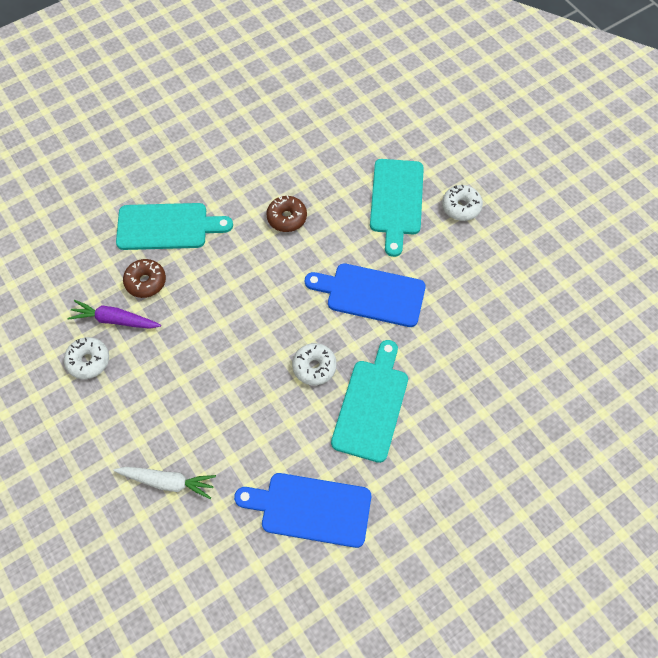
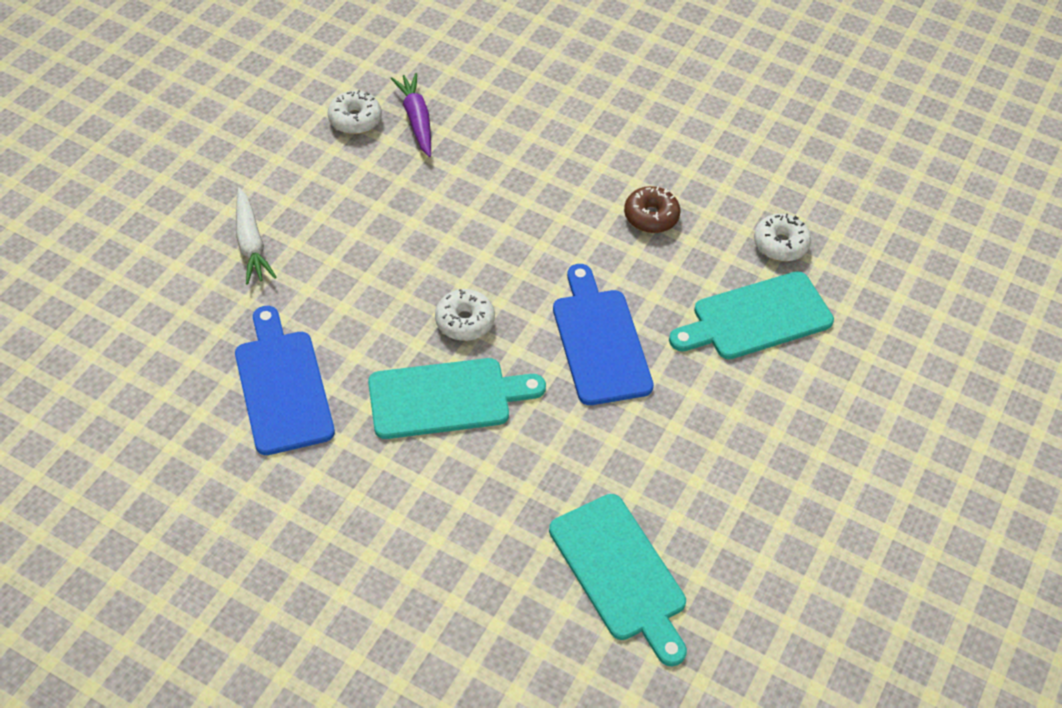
camera: 60 degrees right, 10 degrees down
(145, 282) = (479, 125): brown donut -> none
(167, 227) = (562, 114): turquoise cutting board -> turquoise cutting board (620, 573)
(461, 207) = (799, 393): white donut -> white donut (780, 244)

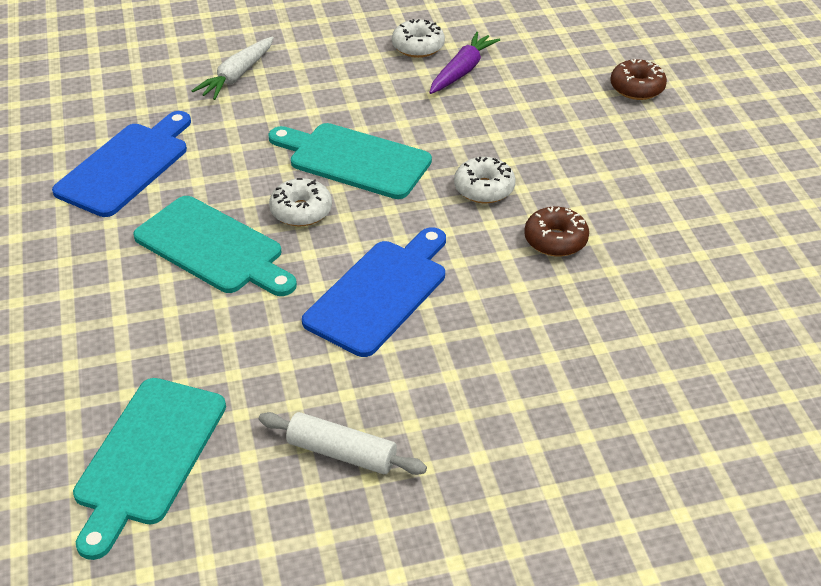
camera: 50 degrees right, 10 degrees down
(551, 54) = (637, 88): none -> brown donut
(723, 466) = (341, 453): none -> white rolling pin
(756, 318) = (539, 372): turquoise cutting board -> turquoise cutting board (354, 160)
(780, 244) = (647, 335): white donut -> white donut (484, 188)

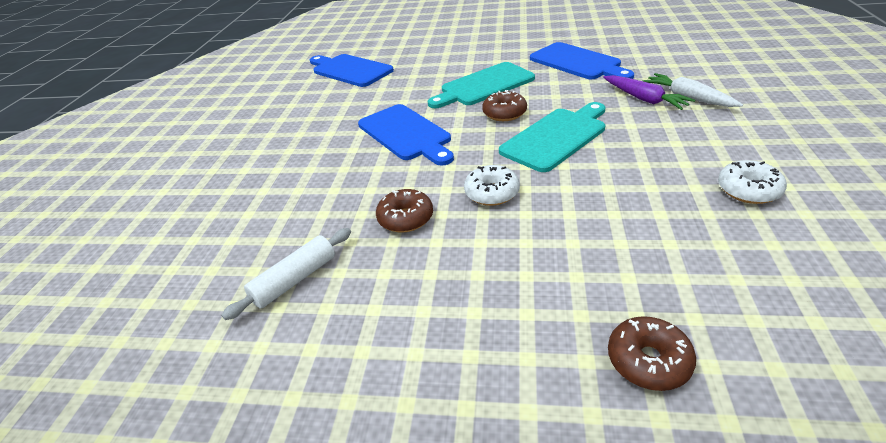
camera: 115 degrees right, 5 degrees down
(148, 457) = (350, 70): turquoise cutting board -> blue cutting board
(301, 211) = (504, 113): white donut -> brown donut
(341, 453) = (303, 113): white rolling pin -> white rolling pin (295, 280)
(462, 71) = (696, 212): purple carrot -> purple carrot (644, 99)

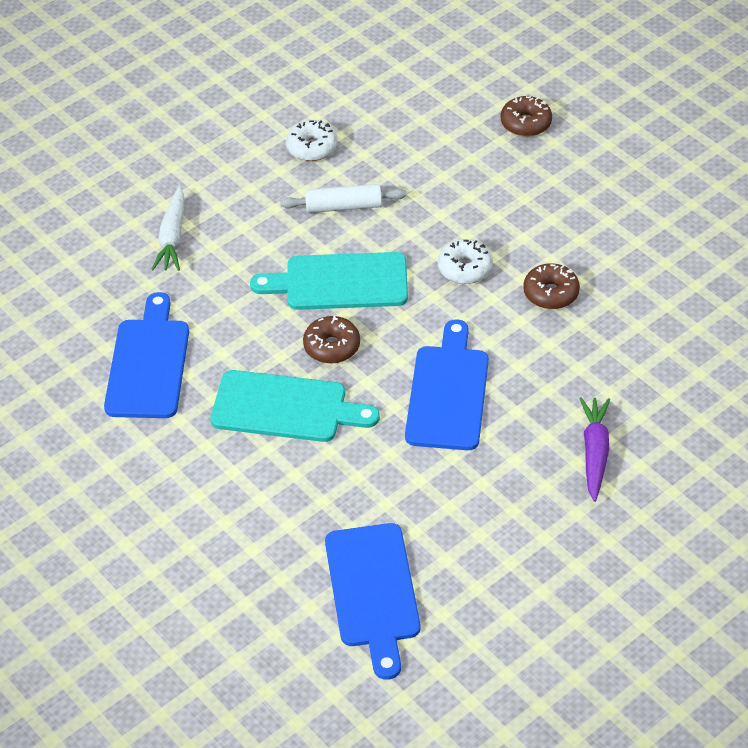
camera: 140 degrees left, 10 degrees up
(295, 280) = (672, 298): white rolling pin -> white rolling pin (343, 206)
(644, 99) = (203, 264): purple carrot -> purple carrot (594, 452)

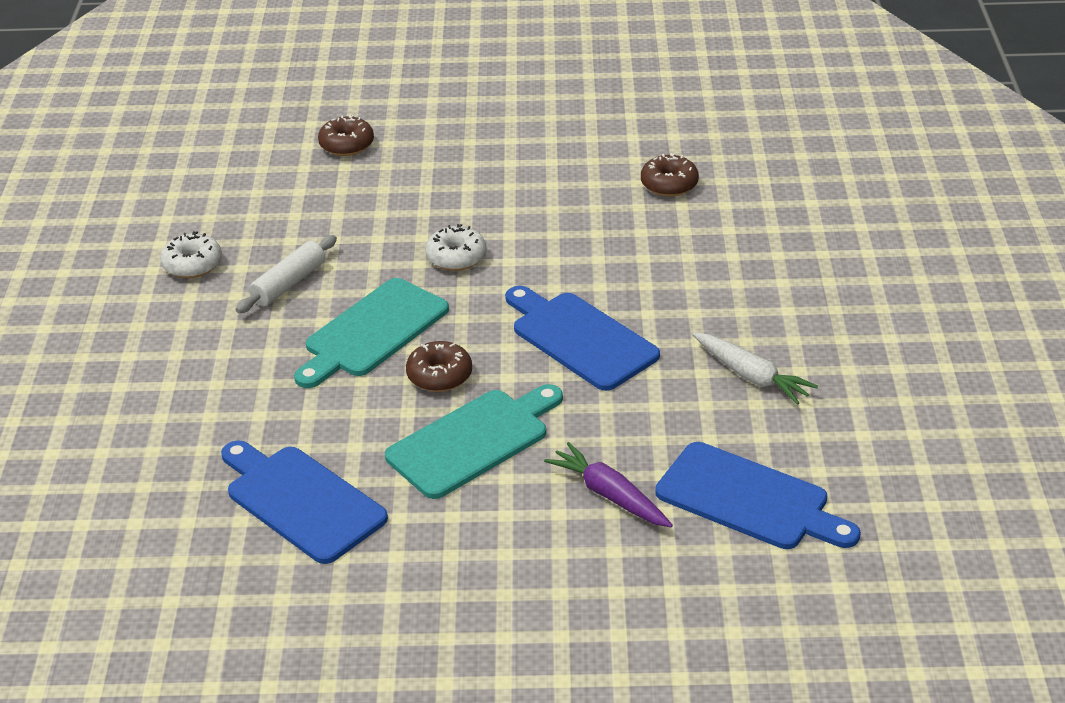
camera: 50 degrees left, 10 degrees down
(172, 237) = (168, 402): white carrot -> white carrot (751, 376)
(551, 293) = (546, 229): brown donut -> brown donut (669, 184)
(594, 452) = (742, 296): purple carrot -> purple carrot (609, 495)

